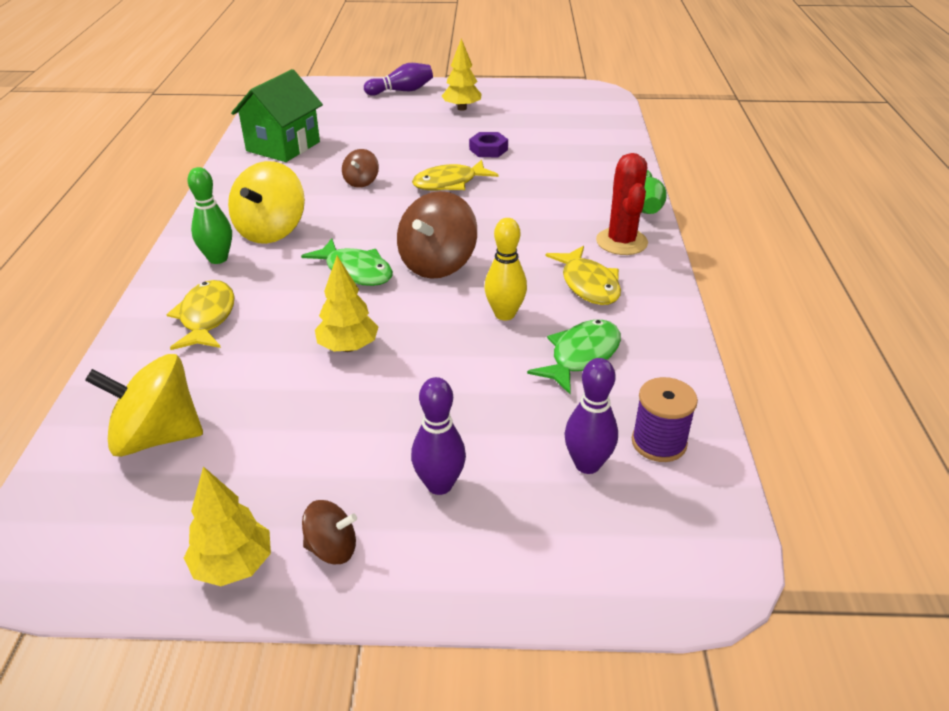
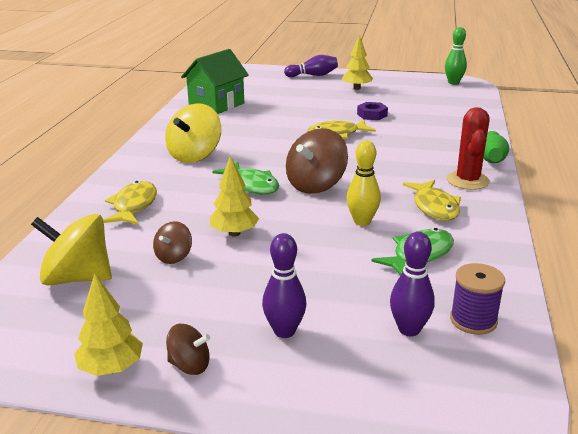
camera: 10 degrees right, 10 degrees down
(218, 259) = (151, 170): green bowling pin -> green bowling pin (453, 83)
(361, 182) = (269, 129): brown spinning top -> brown spinning top (174, 257)

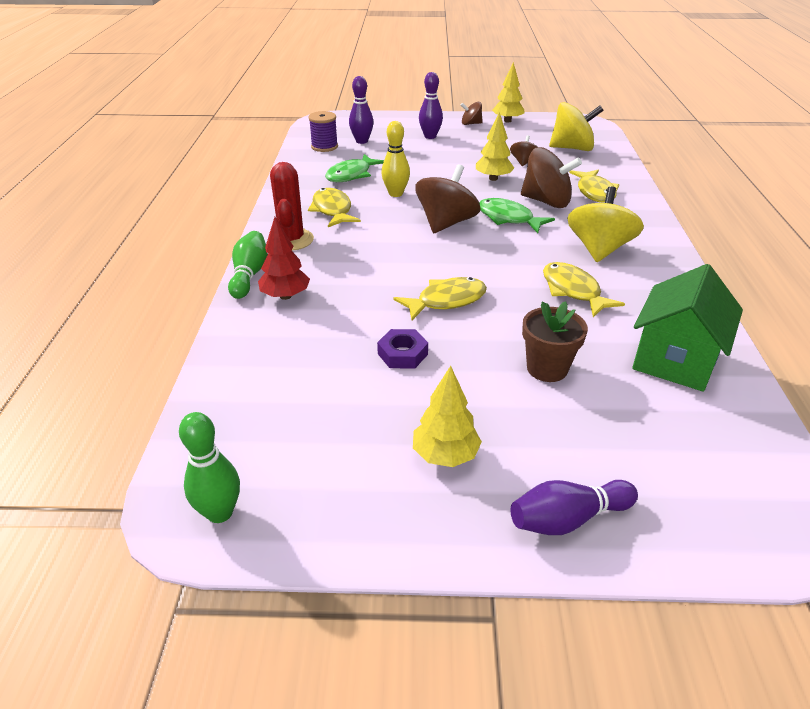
camera: 170 degrees right, 10 degrees up
(198, 199) = (546, 201): none -> brown spinning top
(243, 134) = (573, 291): none -> yellow fish
(291, 106) = (547, 368): none -> brown flower pot
(455, 143) = (285, 296): none -> red tree

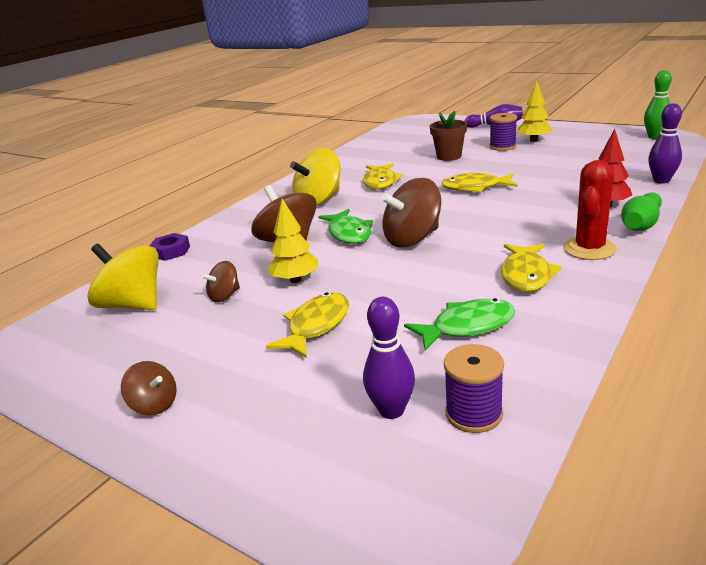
camera: 145 degrees left, 10 degrees down
(395, 194) = (431, 282): yellow bowling pin -> none
(402, 354) = (529, 169): purple nut -> purple nut (171, 251)
(430, 136) = (264, 387): purple bowling pin -> purple bowling pin (661, 180)
(486, 418) = (502, 146): none -> purple spool
(507, 121) = (91, 393): yellow tree -> none
(595, 192) = (229, 244): yellow fish -> yellow fish (316, 326)
(674, 360) = (377, 153): green house -> none

